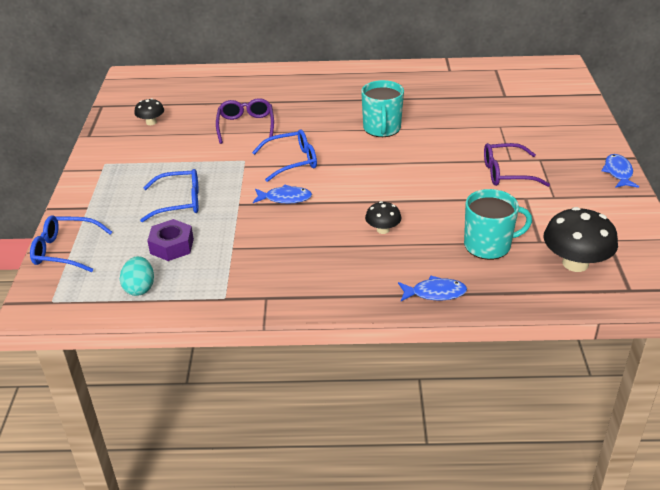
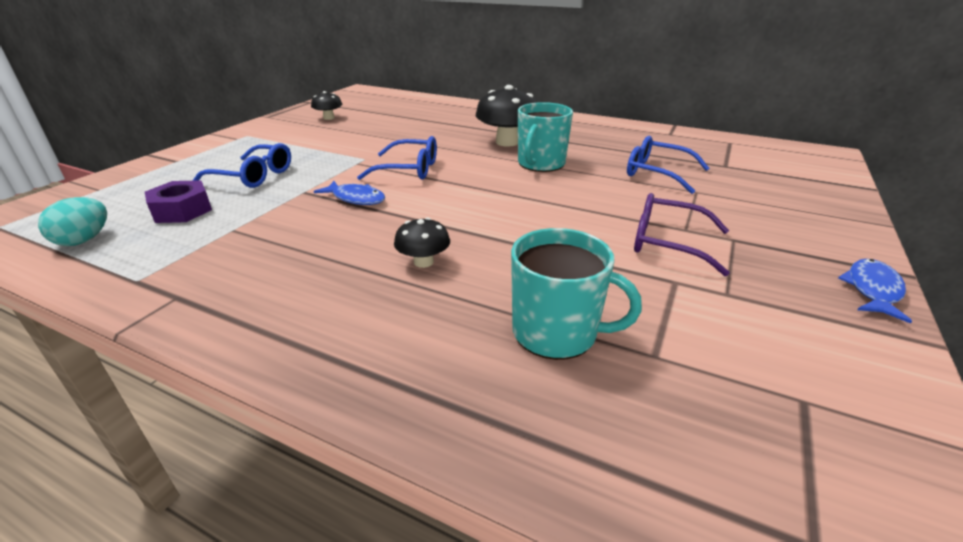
camera: 25 degrees right, 5 degrees down
(65, 251) = (96, 188): blue glasses -> blue glasses (657, 173)
(246, 126) = (404, 135): purple glasses -> none
(435, 293) = (394, 380): blue fish -> none
(575, 263) = (703, 424): black mushroom -> black mushroom (507, 142)

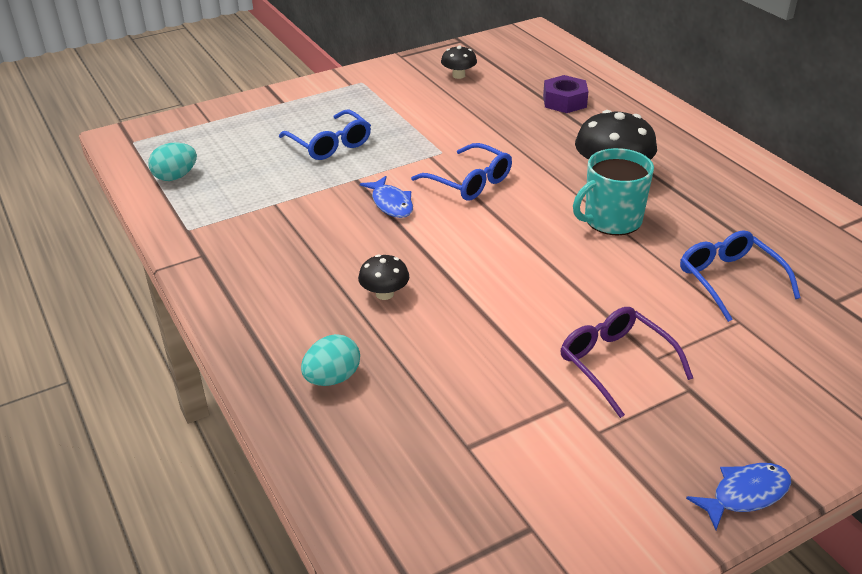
camera: 35 degrees right, 5 degrees up
(182, 210) = (253, 168): purple nut -> purple nut (564, 101)
(452, 354) = (332, 378): none -> turquoise egg
(556, 332) = (418, 397): turquoise mug -> none

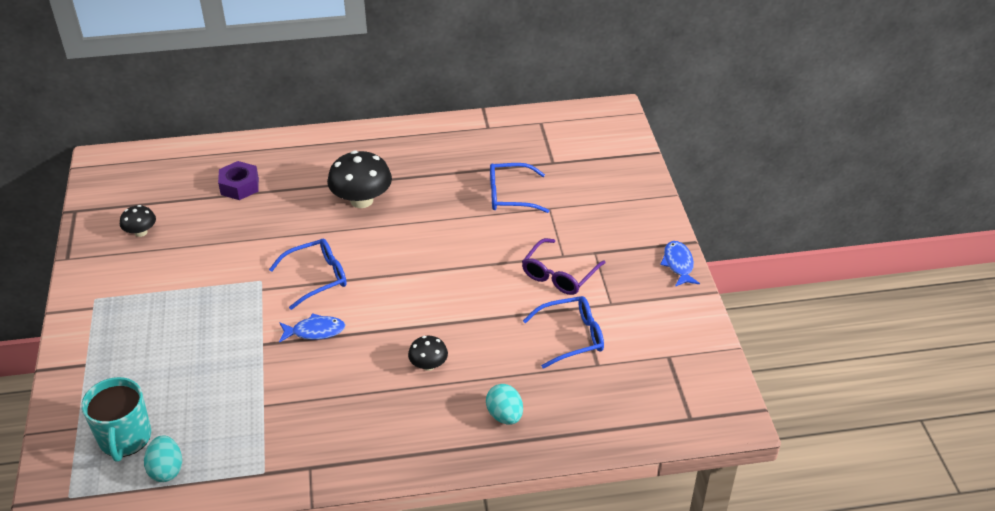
camera: 70 degrees left, 5 degrees up
(330, 144) = (193, 347): blue glasses -> blue glasses (571, 337)
(611, 220) = (416, 221): turquoise mug -> turquoise mug (125, 438)
(615, 364) = (559, 275): purple glasses -> purple glasses turned 45 degrees counterclockwise

